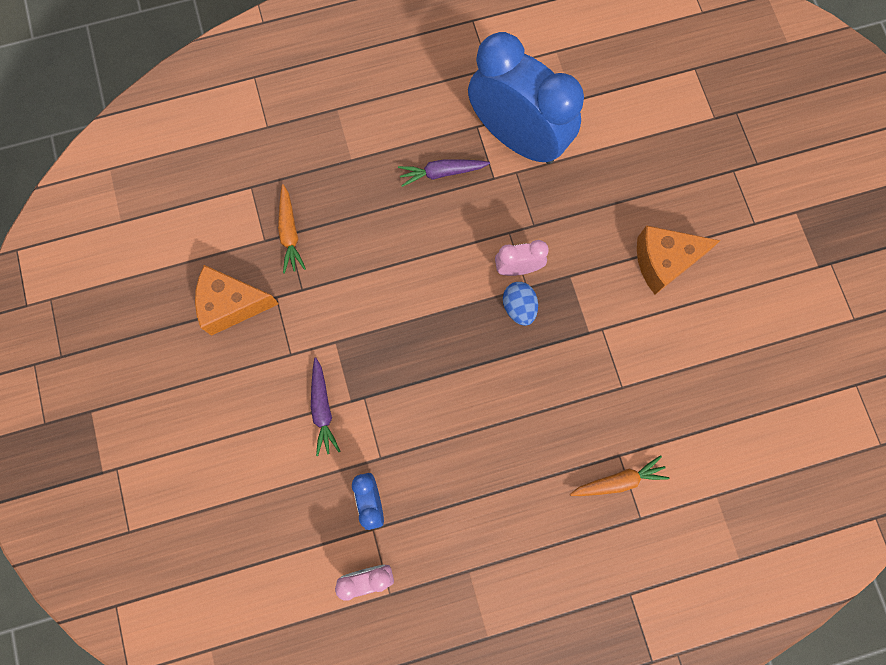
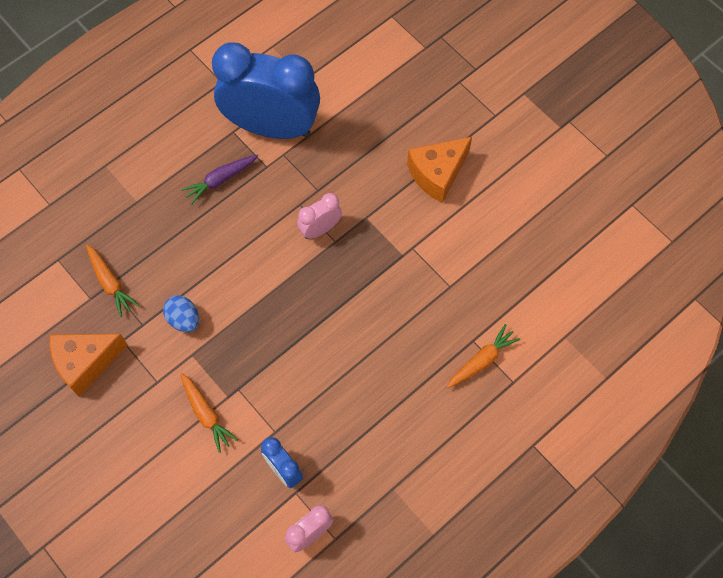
camera: 25 degrees left, 10 degrees down
(322, 409) = (206, 414): purple carrot -> orange carrot
(519, 307) = (335, 260): blue egg -> blue egg (184, 319)

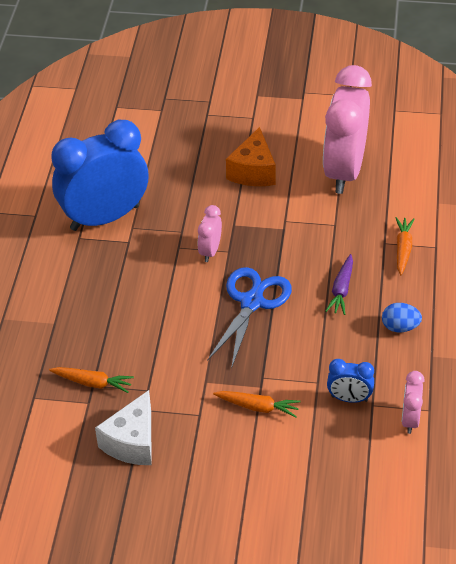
camera: 40 degrees left, 20 degrees down
(85, 363) = (132, 442): orange cheese -> white cheese
(184, 319) = (175, 366): blue egg -> blue egg (400, 327)
(220, 180) = (104, 270): purple carrot -> purple carrot (341, 289)
(302, 308) = (252, 302): none -> blue scissors
(516, 236) = (344, 171): none -> pink clock

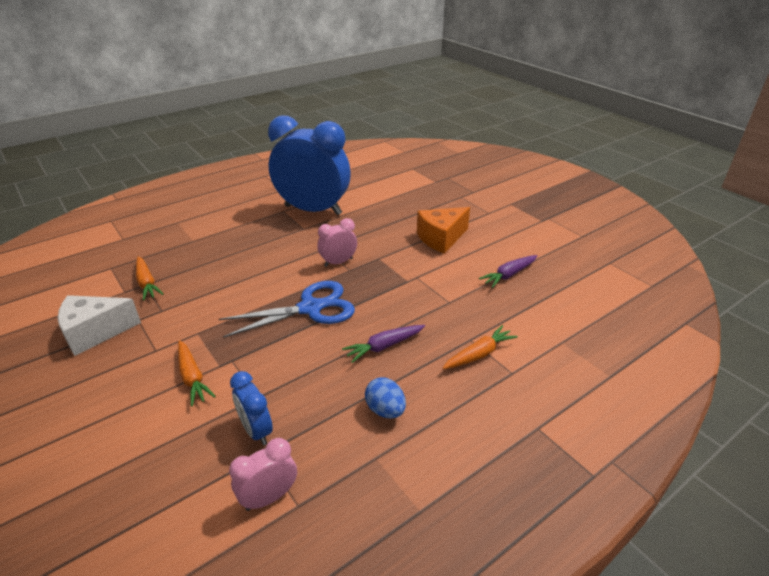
camera: 45 degrees right, 10 degrees down
(344, 171) = (509, 275): pink clock -> purple carrot

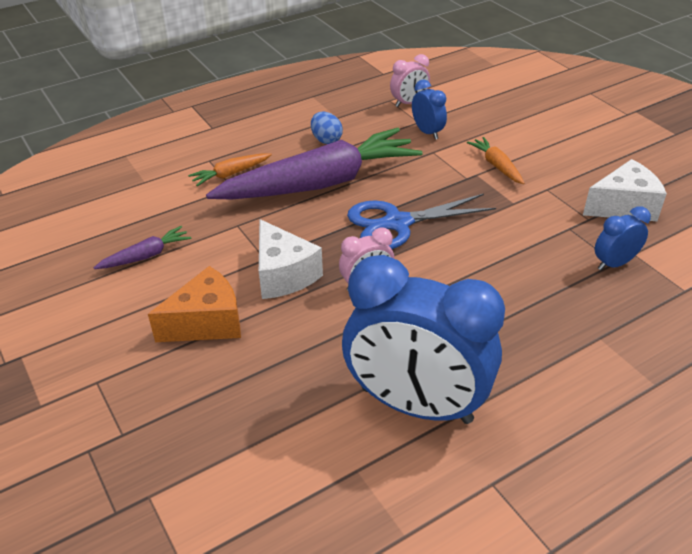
camera: 175 degrees left, 5 degrees up
(147, 283) = (614, 263): orange carrot -> blue clock
(384, 346) = (319, 183): purple carrot -> purple carrot, size x2.47
(399, 266) = (283, 275): none -> white cheese

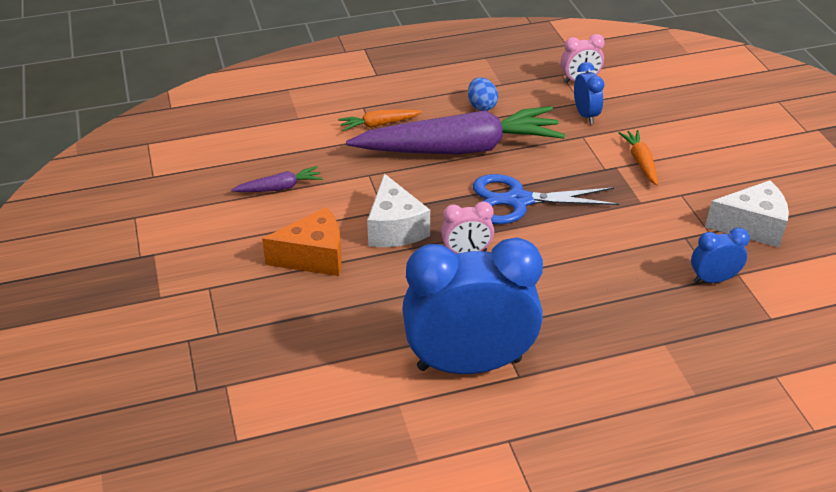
camera: 15 degrees right, 0 degrees up
(416, 405) = (469, 364): blue clock -> blue clock turned 135 degrees clockwise

